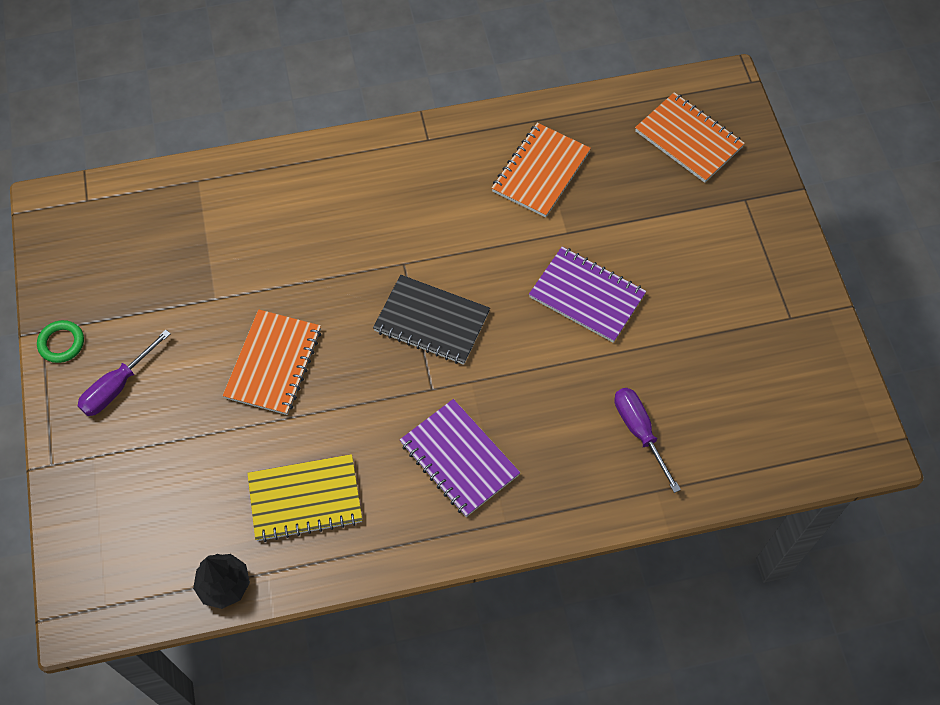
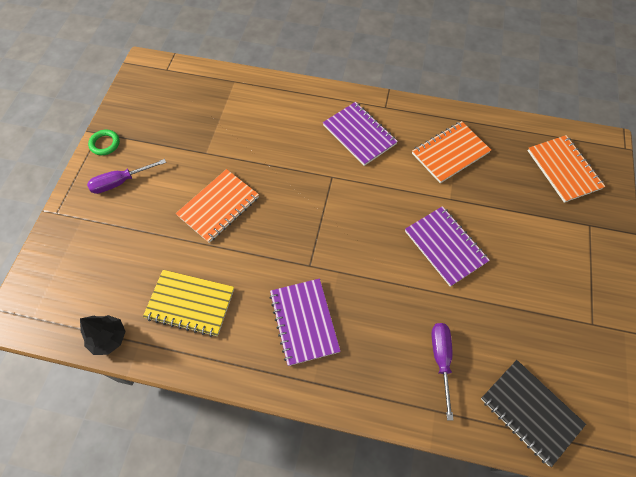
camera: 25 degrees right, 0 degrees up
(411, 192) = (359, 135): none -> purple notebook
(432, 321) = (332, 221): black notebook -> black notebook (530, 411)

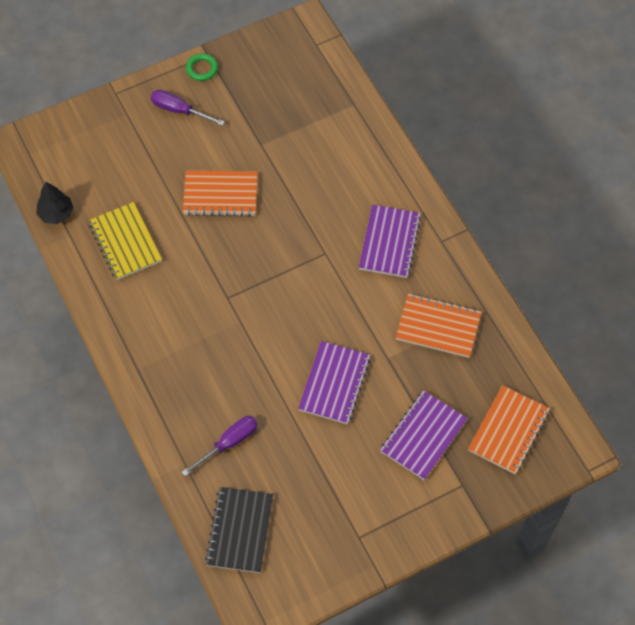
camera: 50 degrees right, 0 degrees up
(304, 322) = (177, 328): purple notebook -> purple notebook (423, 436)

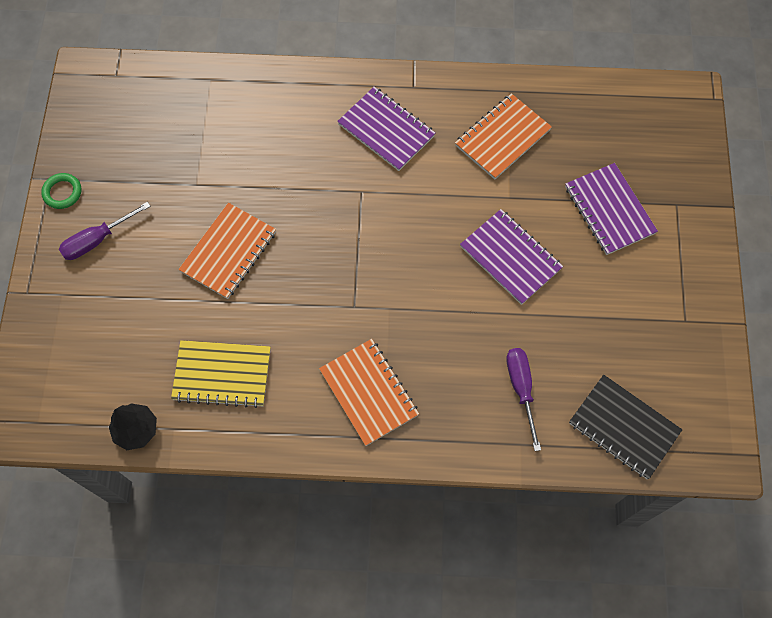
camera: 60 degrees left, 5 degrees up
(508, 430) = (641, 138): orange notebook -> orange notebook (368, 393)

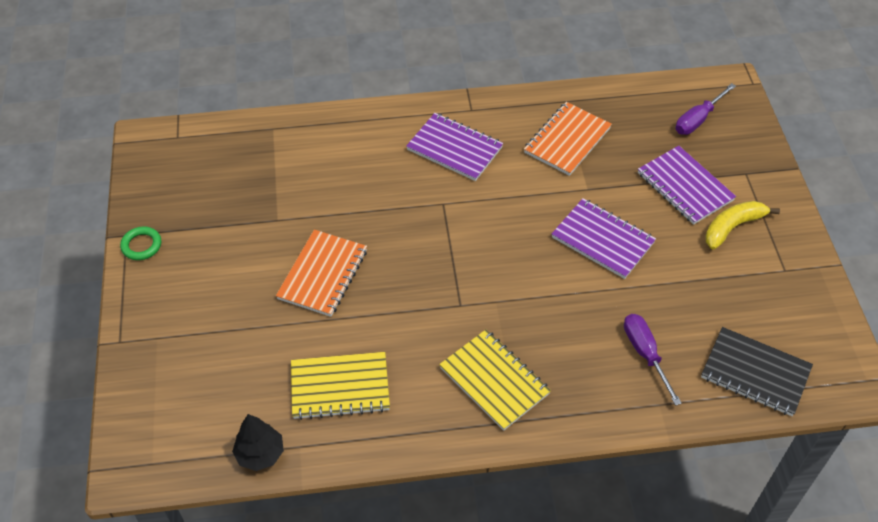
camera: 10 degrees left, 15 degrees down
(97, 240) = (185, 283): purple screwdriver -> purple screwdriver (698, 119)
(368, 393) = (494, 381): orange notebook -> yellow notebook
(645, 264) = (732, 227): none -> yellow banana

